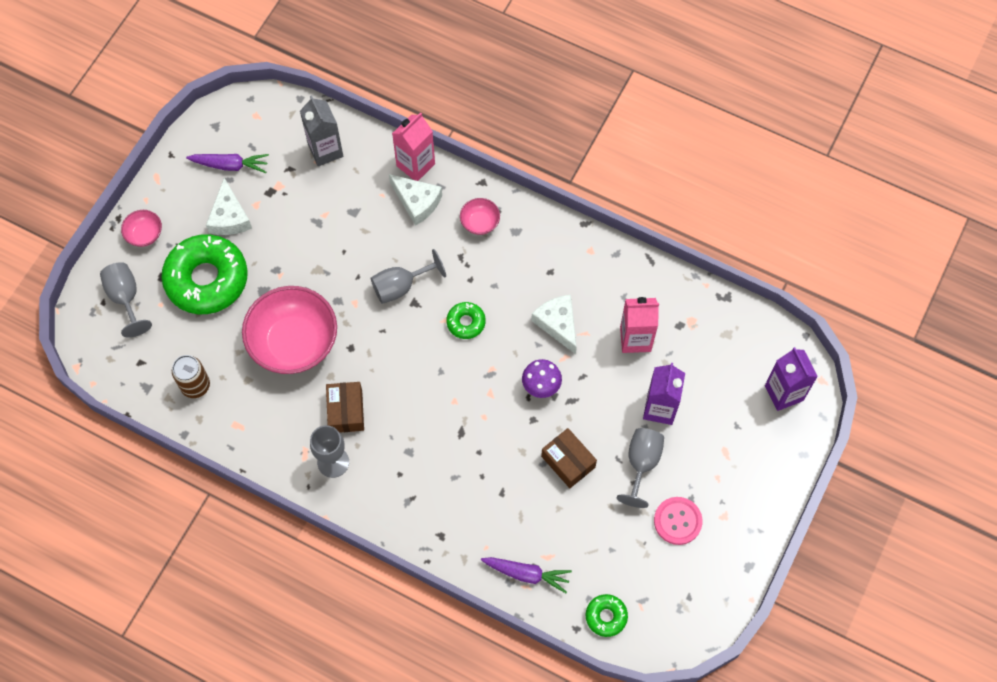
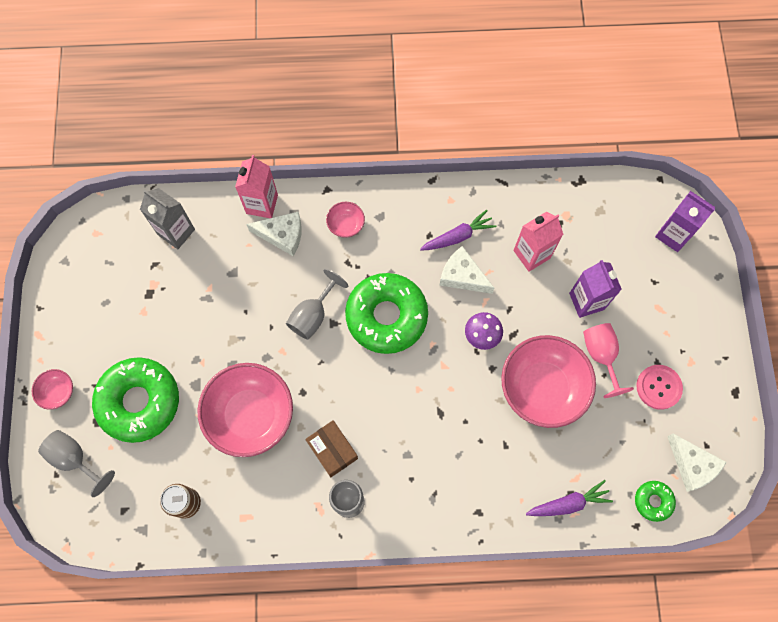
camera: 30 degrees left, 5 degrees up
(229, 217) = (126, 335): white cheese -> white cheese (692, 465)
(230, 165) = (99, 289): purple carrot -> purple carrot (457, 236)
(466, 322) = (386, 316): green donut -> green donut, size x2.19
(568, 462) = (542, 388): brown box -> pink bowl
(641, 463) = (601, 355): grey goblet -> pink goblet

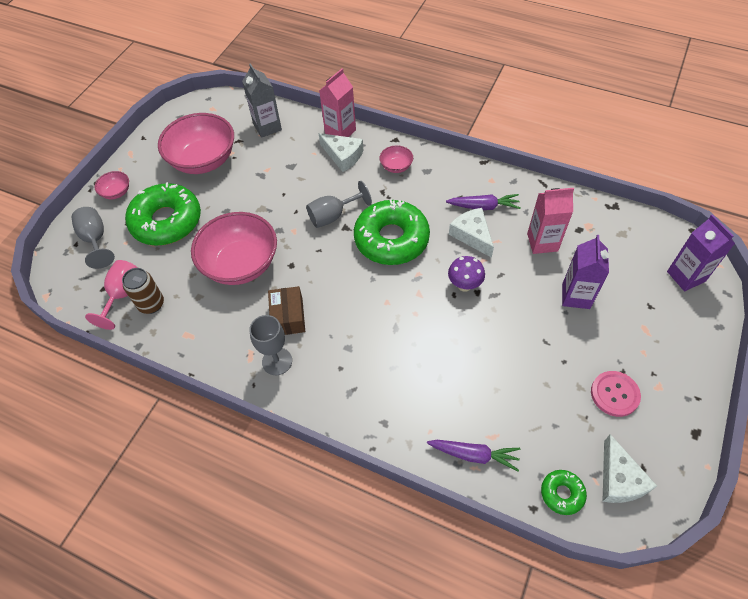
camera: 30 degrees right, 15 degrees down
(542, 388) = (499, 347): pink bowl -> pink bowl (203, 160)
(601, 355) = (569, 344): pink goblet -> pink goblet (123, 295)

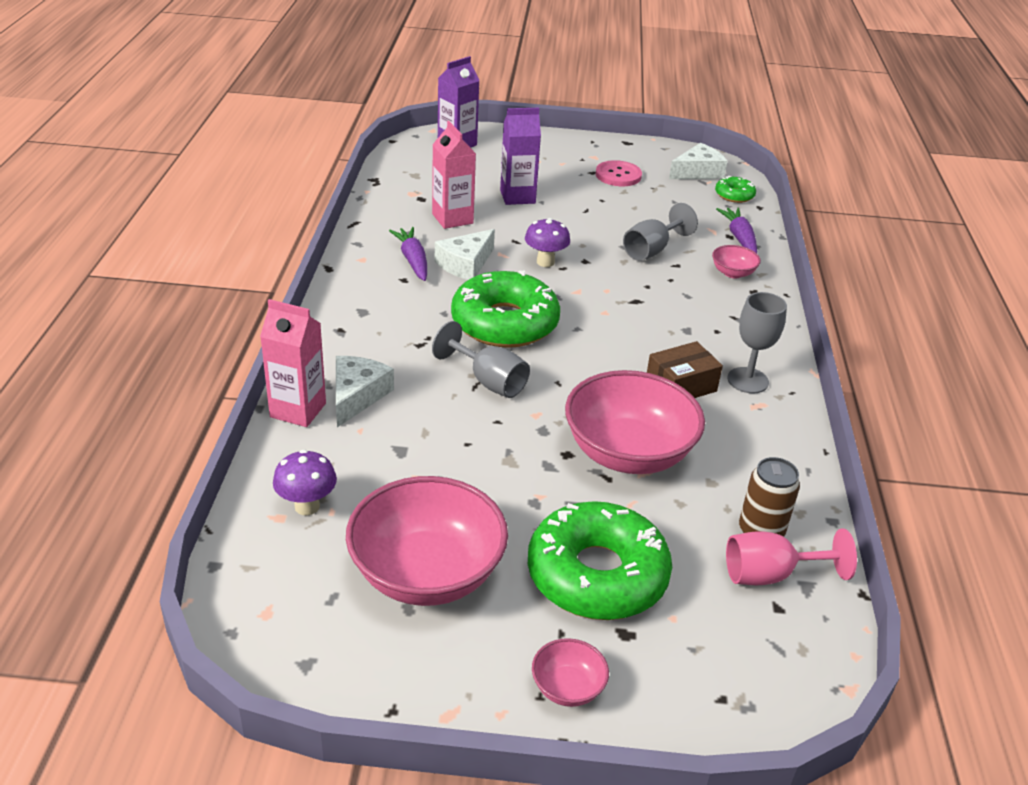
camera: 115 degrees left, 20 degrees down
(96, 239) = (694, 668): grey goblet -> grey goblet (651, 250)
(267, 127) = (307, 506): grey carton -> purple mushroom
(396, 166) = (363, 339): pink bowl -> pink bowl (733, 273)

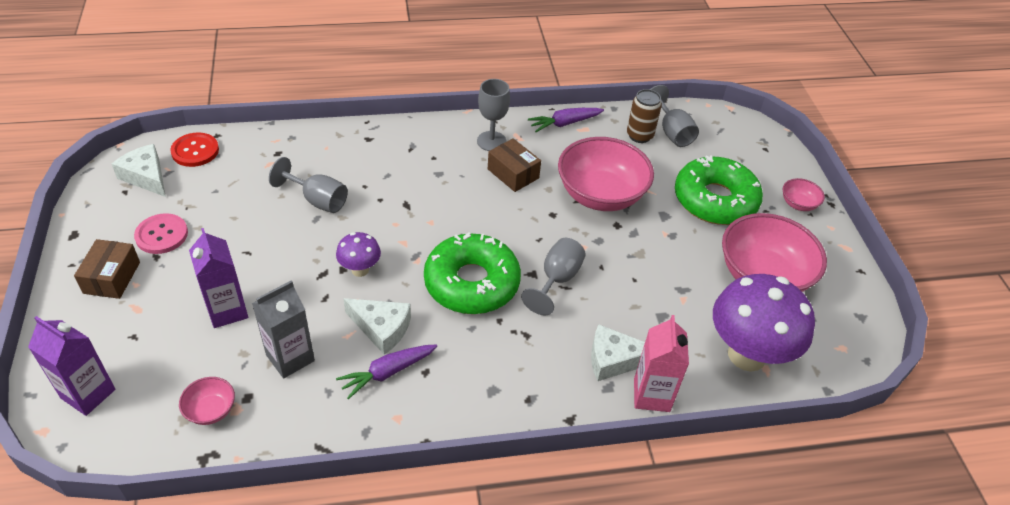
camera: 105 degrees left, 10 degrees up
(307, 506) = (747, 355): purple mushroom -> purple mushroom, size x2.09
(452, 219) = (290, 358): pink carton -> grey carton
(572, 155) = (112, 277): none -> brown box
(733, 273) = (343, 150): pink bowl -> pink bowl (211, 410)
(734, 195) = (195, 151): green donut -> red button
(739, 238) = (280, 147): purple carrot -> purple carrot (565, 123)
(770, 575) = (671, 132): pink goblet -> grey goblet

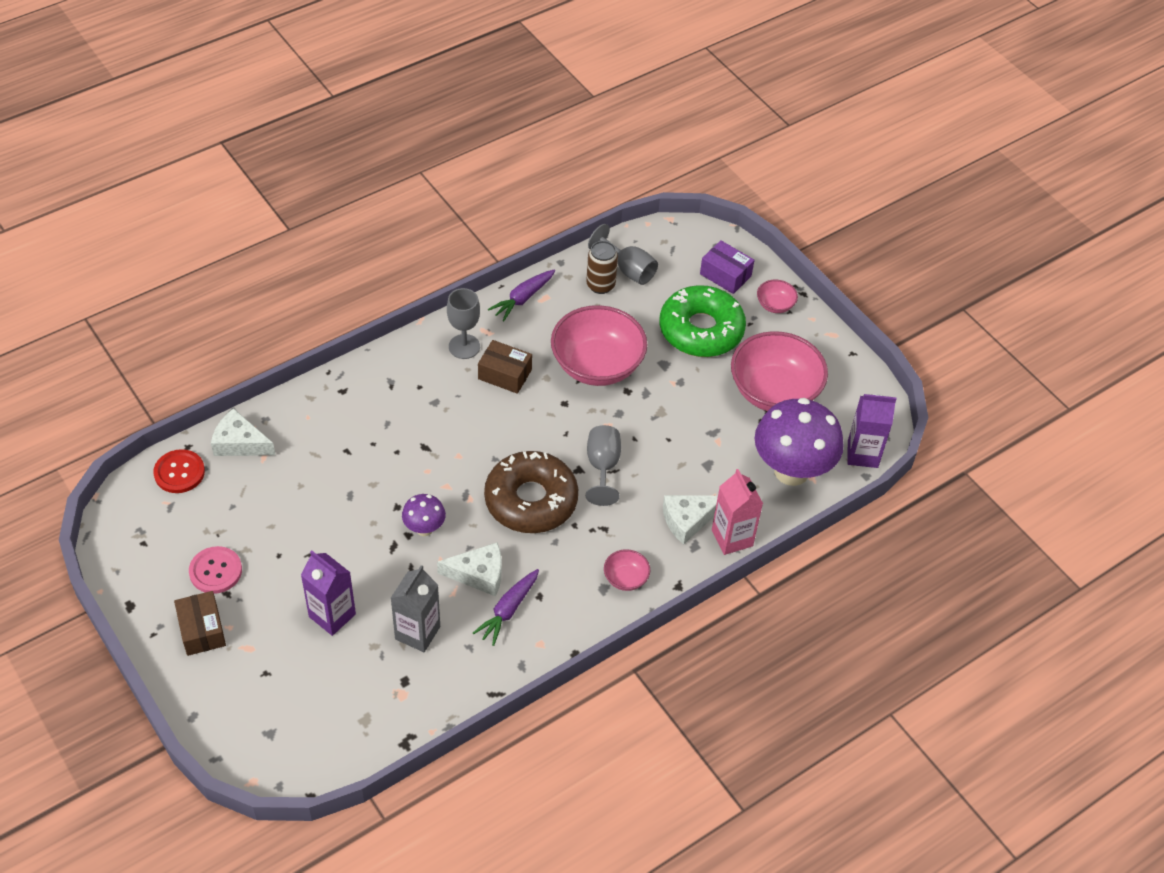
camera: 25 degrees left, 5 degrees up
(88, 394) = (266, 736): purple carton -> purple carton (862, 454)
(146, 176) = (152, 519): white cheese -> white cheese (240, 443)
(211, 410) = (382, 704): pink bowl -> pink bowl (625, 578)
(317, 200) = (338, 476): grey goblet -> none
(472, 283) = (531, 500): green donut -> brown donut
(761, 165) = (725, 275): none -> purple box

